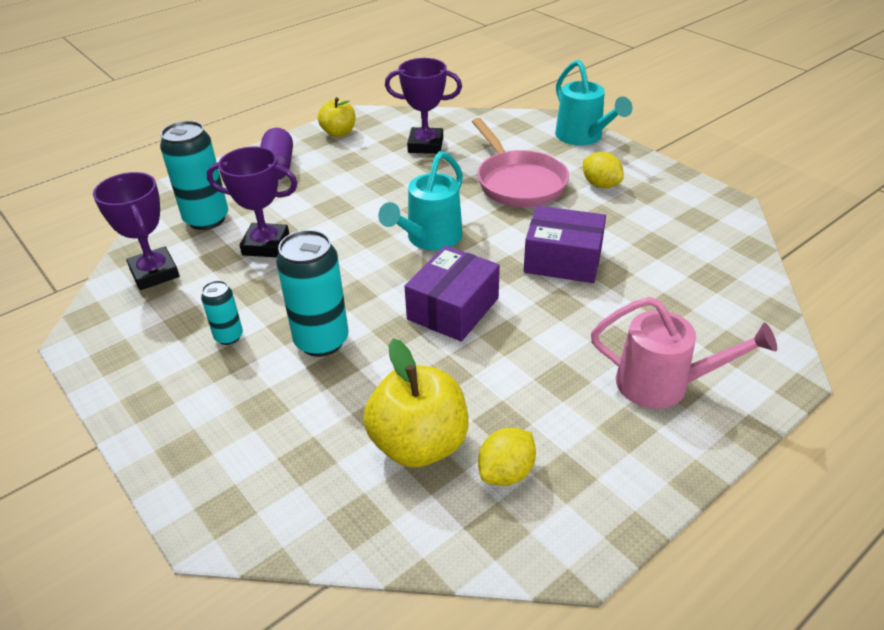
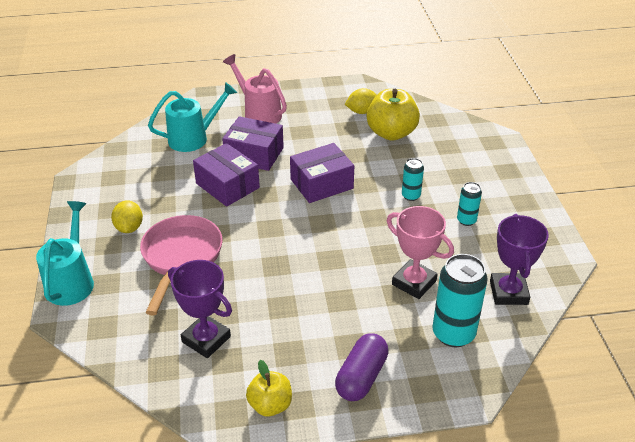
camera: 150 degrees left, 0 degrees up
(266, 245) = (414, 283): purple trophy -> pink trophy
(321, 341) = (411, 196): turquoise can -> turquoise can, size x0.53
(429, 239) = (293, 236): turquoise watering can -> turquoise watering can (194, 138)
(582, 312) = (254, 154): none -> purple box

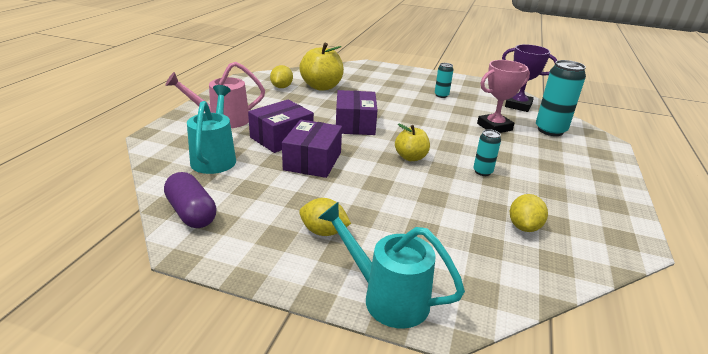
camera: 65 degrees left, 10 degrees down
(181, 257) = (399, 212): pink pan -> none
(206, 339) = (524, 227): purple trophy -> yellow lemon
(227, 185) = (312, 161): purple box -> purple box turned 60 degrees counterclockwise
(270, 405) = (612, 216): yellow apple -> yellow apple (411, 157)
(361, 377) = (586, 171): purple capsule -> purple capsule (192, 213)
(411, 196) = (400, 102): turquoise can -> turquoise can (482, 172)

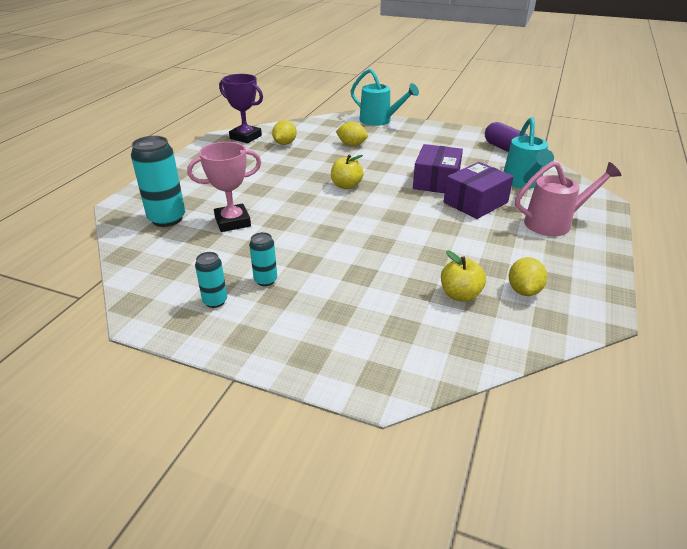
camera: 175 degrees left, 5 degrees up
(321, 87) = (460, 295): yellow apple -> yellow apple, size x0.61
(324, 231) = (416, 141): yellow lemon -> yellow lemon (351, 145)
(355, 124) = (400, 221): purple box -> none
(482, 172) = (286, 175): turquoise can -> turquoise can (215, 301)
(518, 105) = (160, 261): purple trophy -> purple trophy (245, 137)

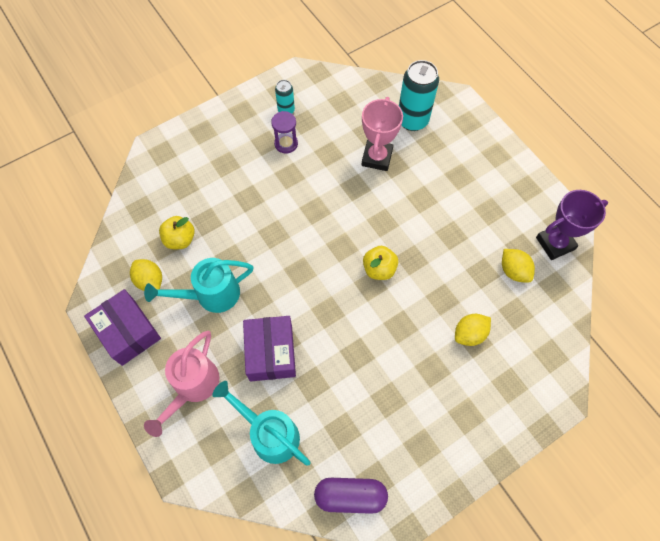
camera: 125 degrees right, 30 degrees up
(265, 280) = (286, 144): turquoise can -> purple hourglass
(379, 121) = (524, 416): turquoise watering can -> turquoise watering can (211, 295)
(436, 181) = (332, 352): purple box -> purple box (128, 332)

